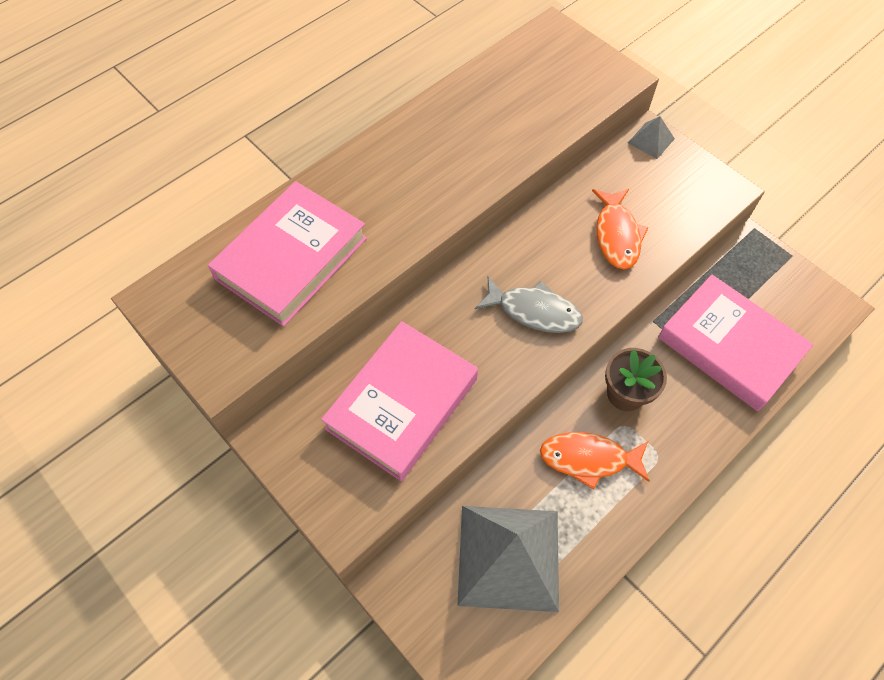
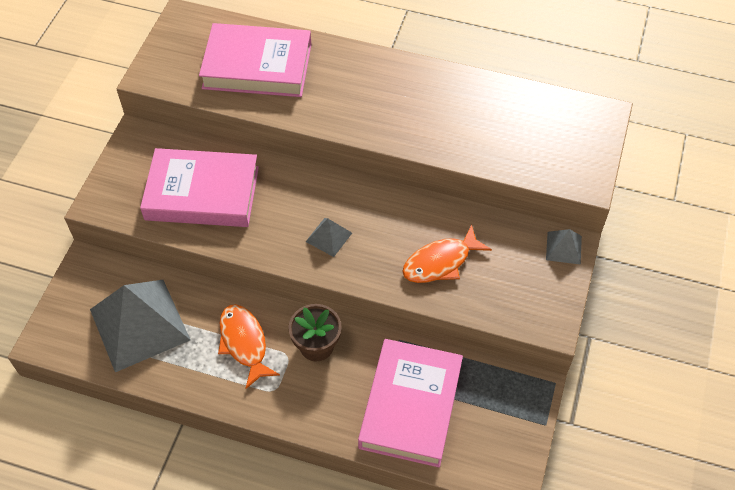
camera: 60 degrees right, 5 degrees down
(534, 311) = (329, 237): grey fish -> grey pyramid

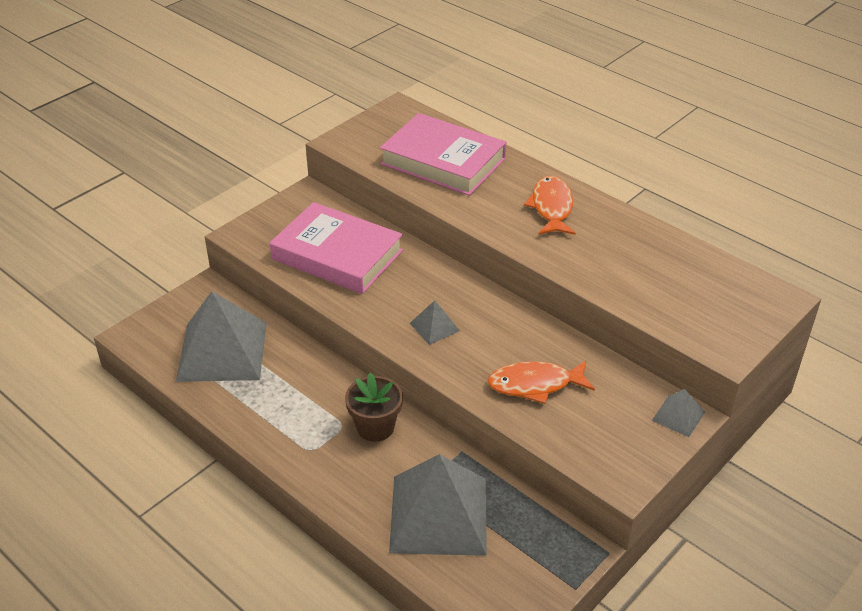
camera: 25 degrees right, 15 degrees down
(244, 343) = (307, 400): orange fish -> orange fish (551, 207)
(411, 406) = (438, 515): pink book -> grey pyramid

